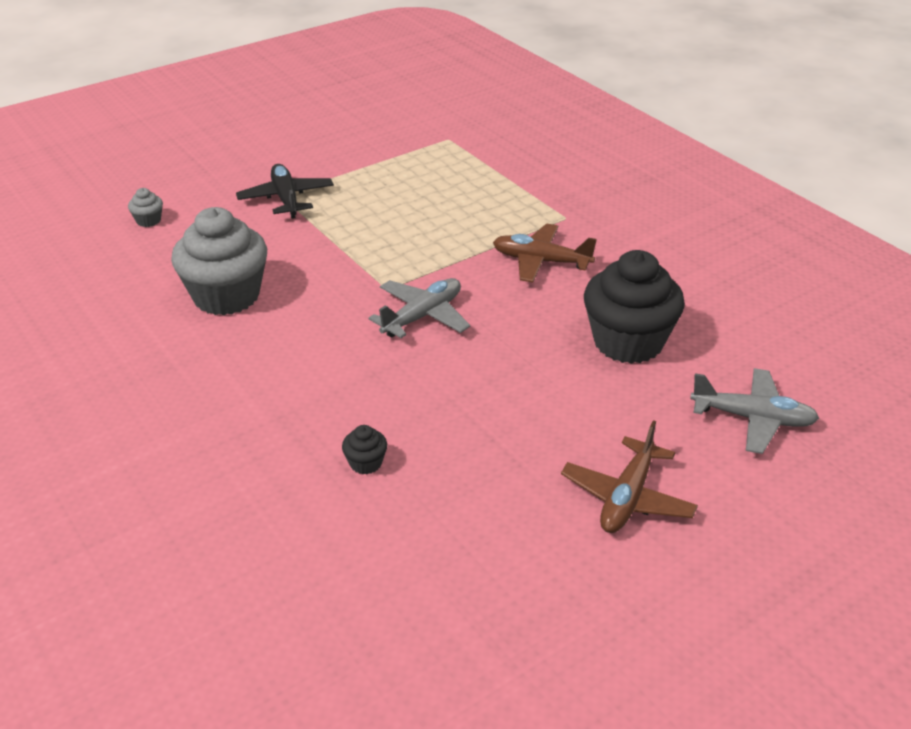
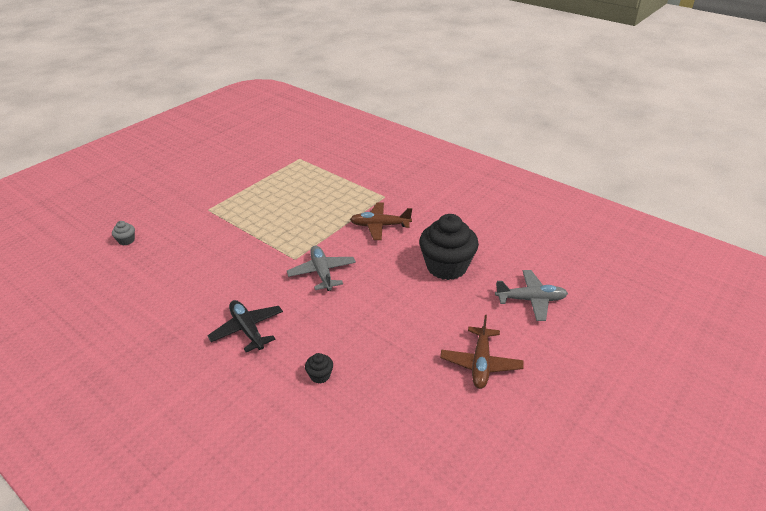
camera: 15 degrees left, 0 degrees up
(226, 296) = (194, 282): grey cupcake -> none
(286, 199) = (212, 211): black plane -> black plane (247, 330)
(422, 316) = (322, 273): grey plane -> grey plane turned 45 degrees counterclockwise

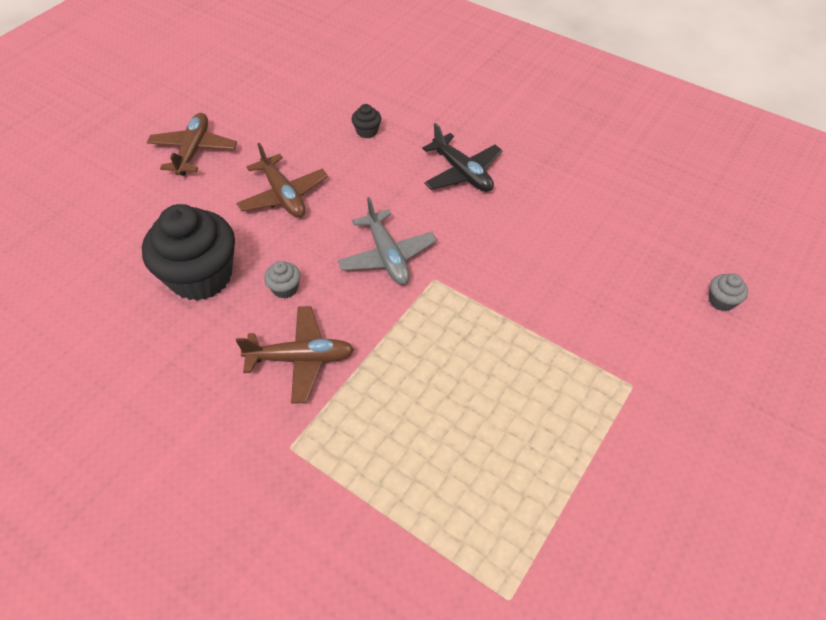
camera: 175 degrees right, 15 degrees up
(390, 258) = (285, 288): none -> grey cupcake
(396, 318) = (283, 195): none -> brown plane
(531, 300) = (100, 228): grey plane -> none

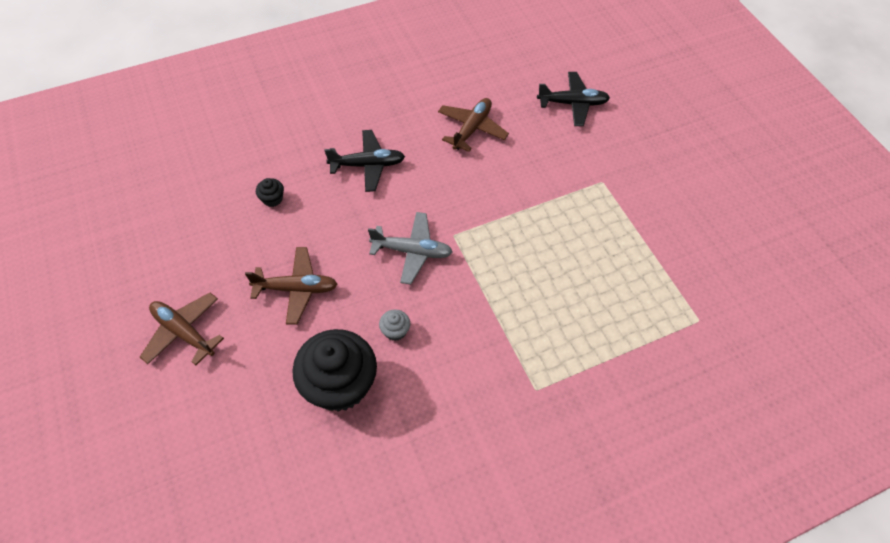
camera: 60 degrees left, 5 degrees up
(301, 359) = (467, 350): brown plane -> brown plane (472, 129)
(721, 301) = (572, 104): grey cupcake -> black plane

